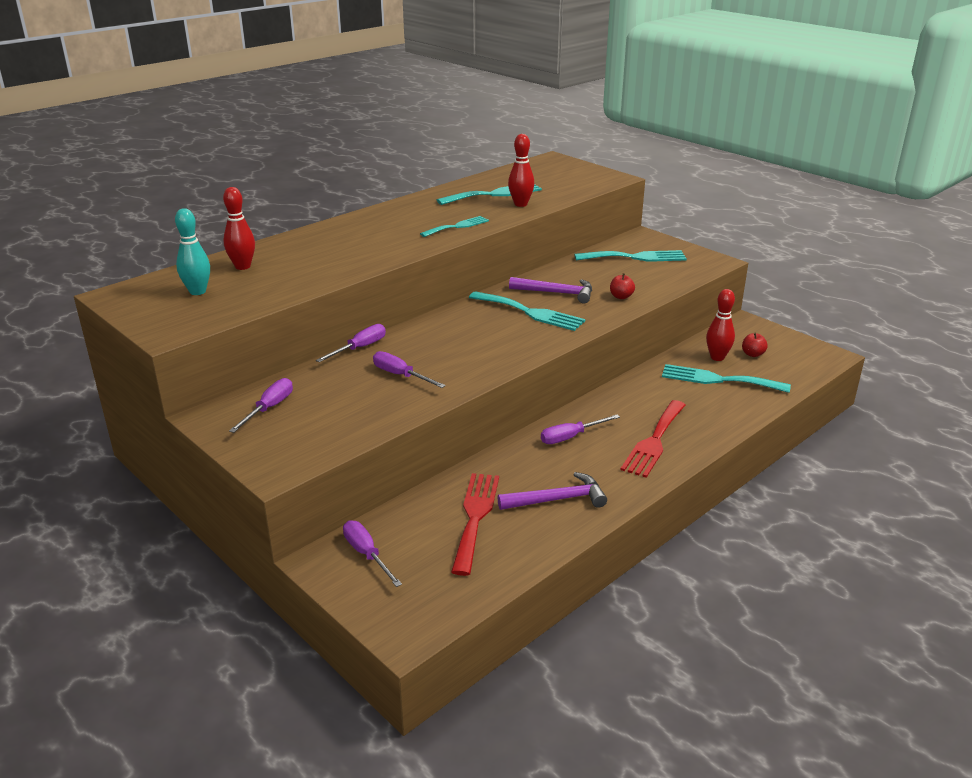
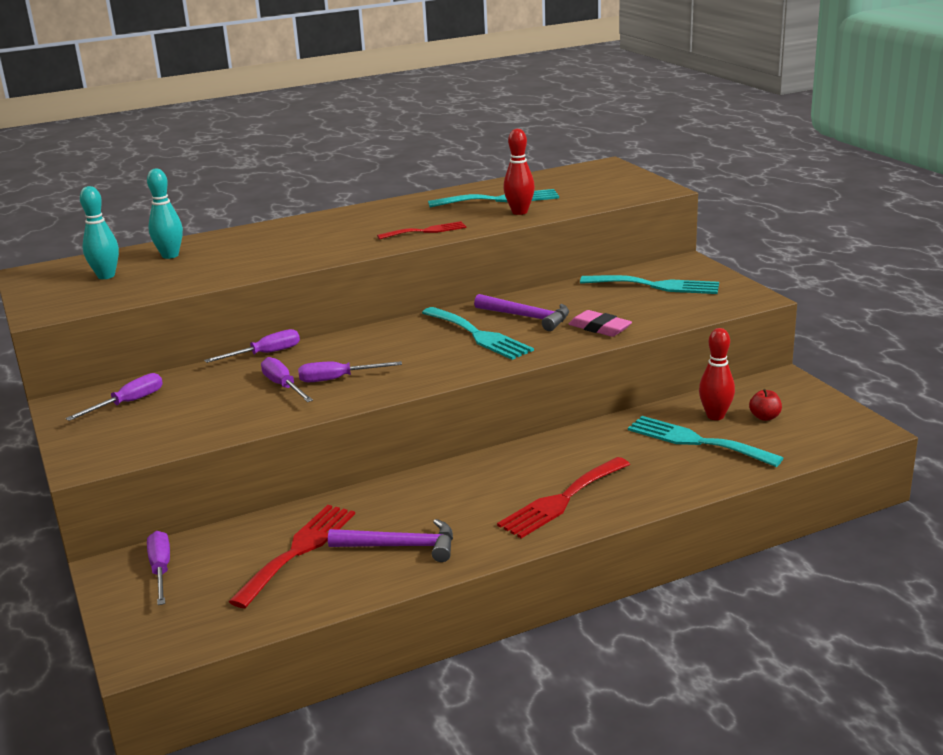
camera: 20 degrees right, 5 degrees down
(242, 266) = (170, 255): red bowling pin -> turquoise bowling pin
(457, 226) = (426, 231): turquoise fork -> red fork
(571, 437) = (468, 482): purple screwdriver -> purple screwdriver (338, 379)
(621, 297) = (600, 328): red apple -> pink eraser

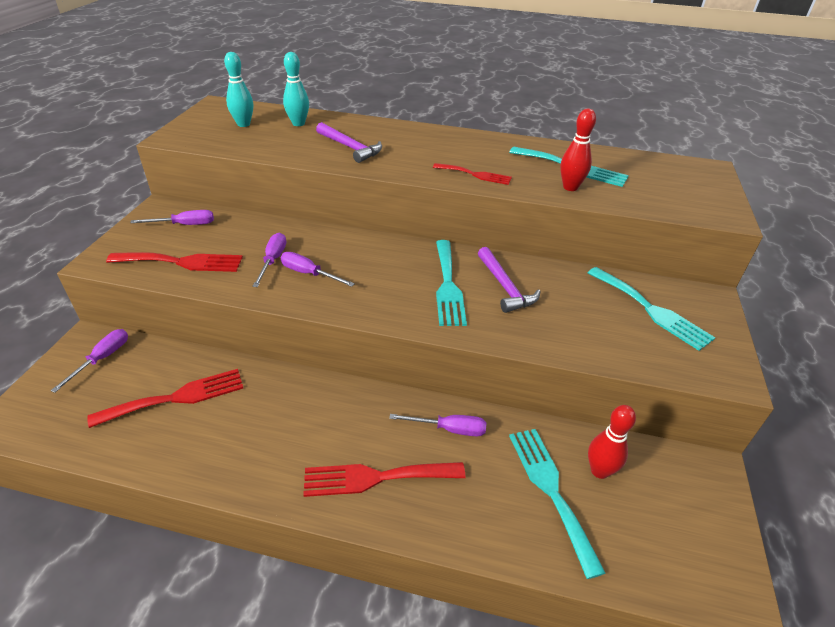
camera: 35 degrees right, 15 degrees up
(186, 425) = (182, 262): none -> red fork
(265, 354) = (302, 226): purple screwdriver -> purple screwdriver (449, 429)
(401, 546) = (229, 441): purple hammer -> purple hammer (350, 148)
(600, 328) = (547, 331): pink eraser -> none
(764, 417) = (644, 504): red apple -> none

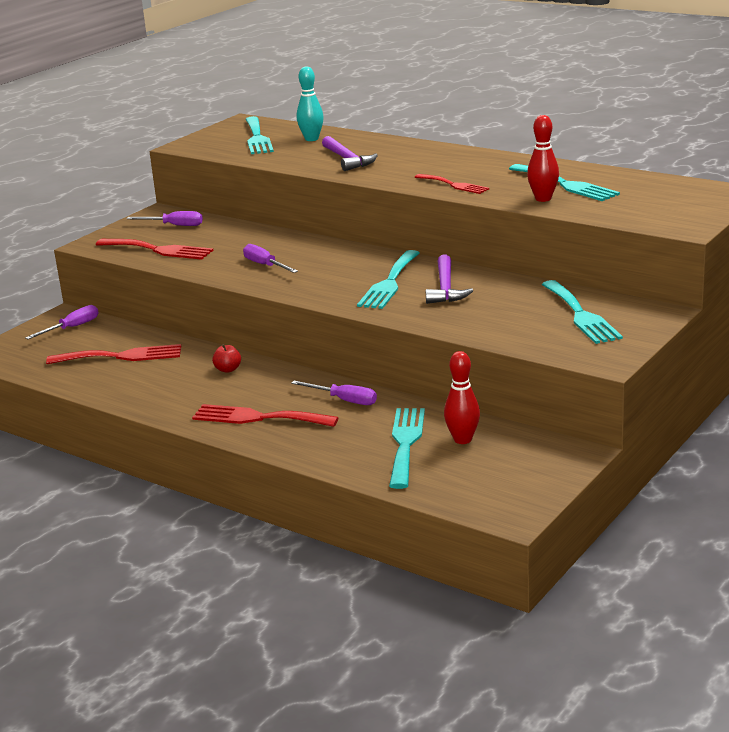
camera: 25 degrees right, 15 degrees down
(243, 124) = (257, 138): turquoise bowling pin -> turquoise fork
(273, 260) = (239, 254): purple screwdriver -> none
(305, 400) = (228, 369): none -> red apple

